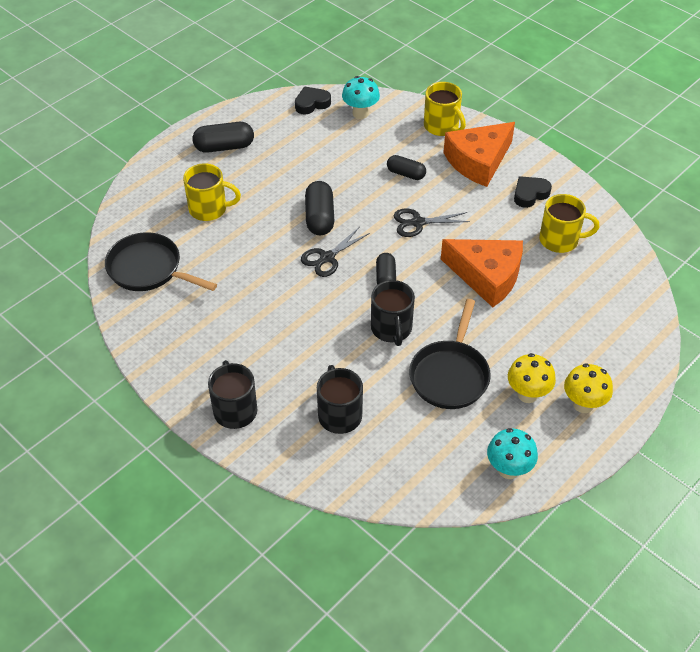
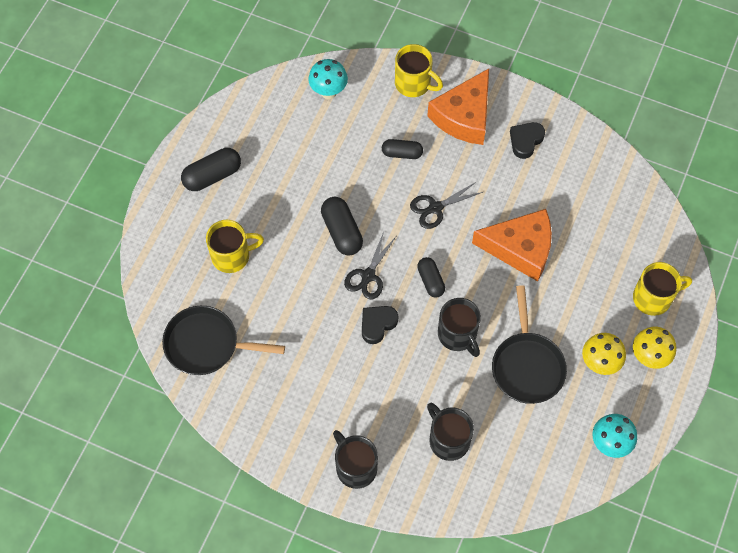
camera: 20 degrees left, 15 degrees up
(312, 103) = (275, 94): black heart -> black heart (377, 324)
(560, 240) = (571, 186): yellow mug -> yellow mug (653, 298)

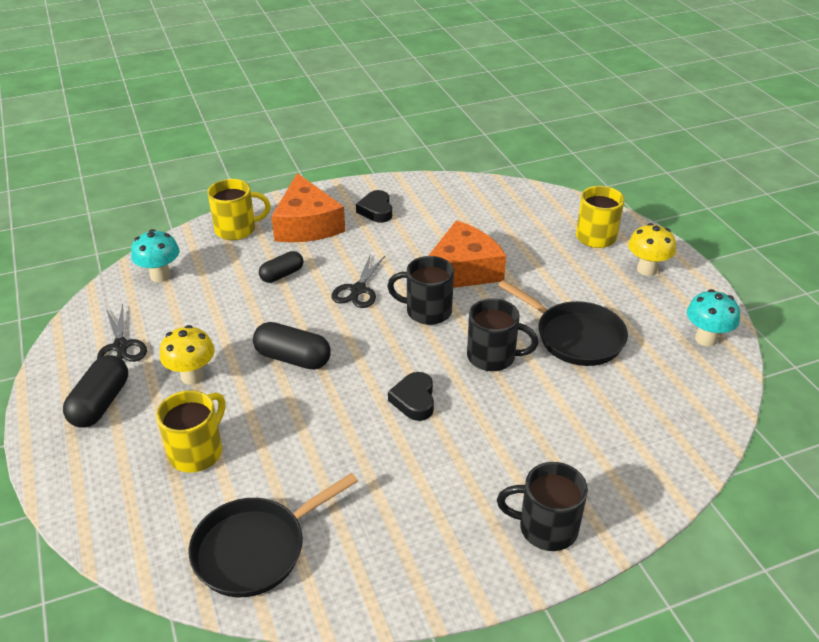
camera: 45 degrees left, 25 degrees down
(368, 276) = (359, 372): black scissors -> black scissors (121, 346)
(430, 281) = (419, 338): black capsule -> none
(448, 440) = (592, 435): black mug -> black mug (427, 311)
(599, 363) = (621, 297): yellow mushroom -> yellow mushroom (192, 376)

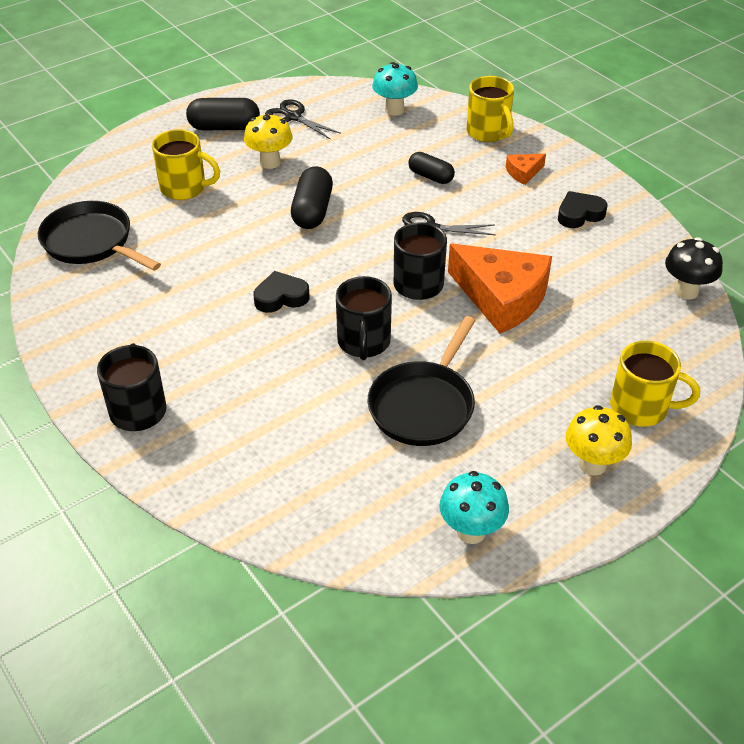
camera: 75 degrees right, 5 degrees up
(121, 346) = (293, 117): black scissors -> black scissors turned 75 degrees clockwise
(307, 224) = (523, 173): orange cheese -> orange cheese, size x0.44
(484, 188) = (686, 291): none -> black mushroom

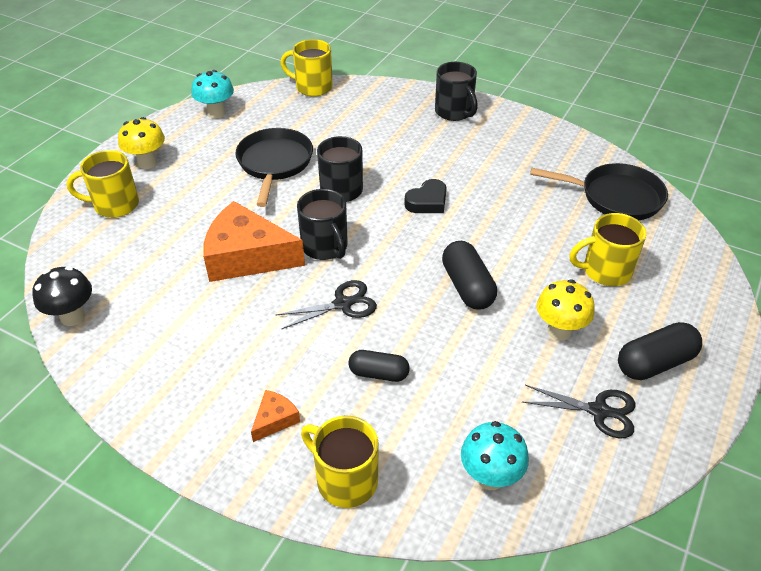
camera: 155 degrees right, 0 degrees up
(297, 537) = (312, 87): none -> yellow mug
(579, 214) = (193, 377): black heart -> none

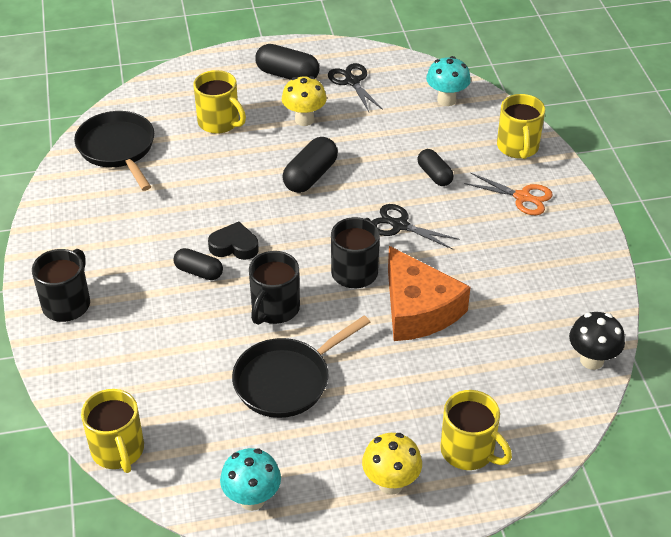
camera: 130 degrees left, 0 degrees up
(275, 419) = (522, 197): orange cheese -> orange scissors
(420, 174) = (199, 272): none -> black capsule

